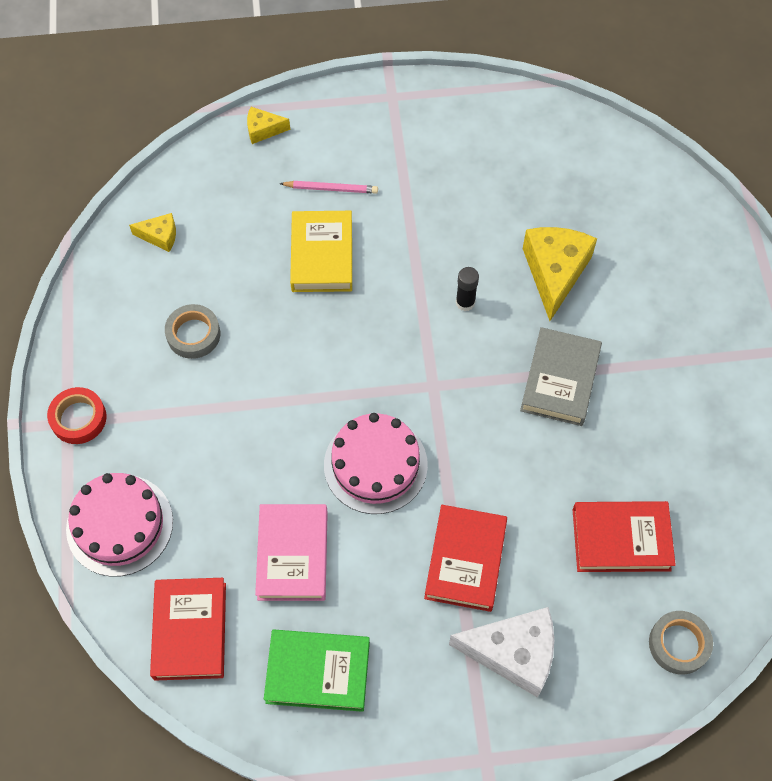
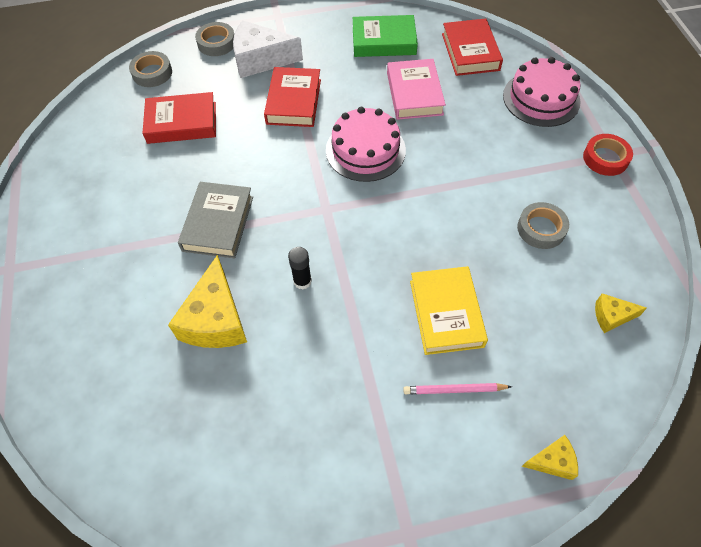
camera: 175 degrees right, 5 degrees down
(585, 701) = (216, 43): none -> grey tape

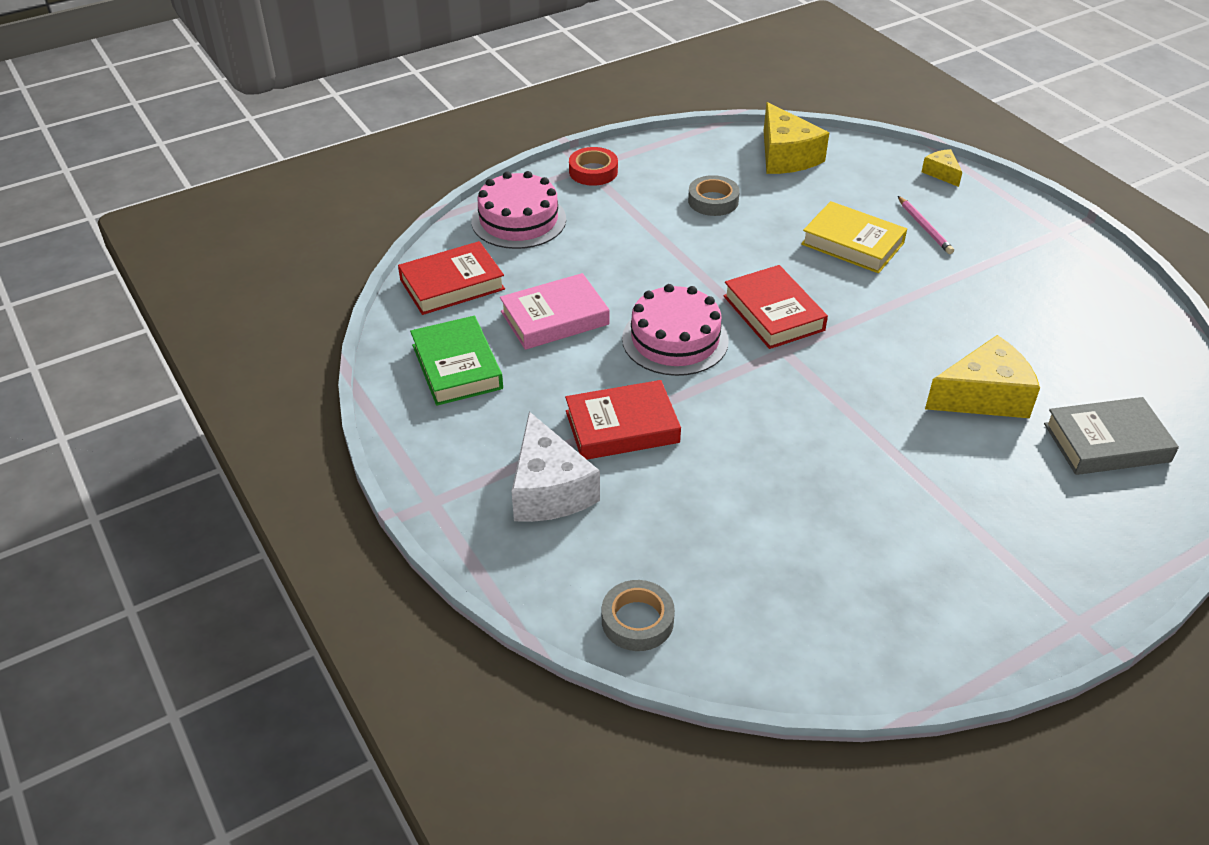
camera: 110 degrees left, 15 degrees down
(182, 123) = (724, 537): red book -> red book (773, 313)
(216, 43) = (530, 559): grey tape -> none
(218, 223) = (866, 436): grey book -> grey book (1106, 443)
(302, 281) = (890, 344): black glue stick -> none
(446, 313) = (852, 243): yellow book -> yellow book turned 60 degrees clockwise
(611, 316) = (786, 156): yellow cheese -> yellow cheese, size x1.97

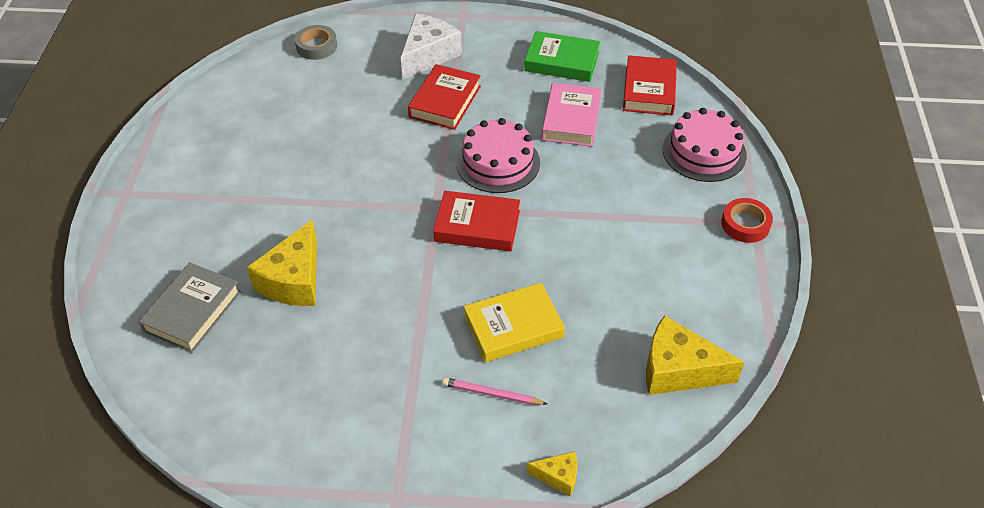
camera: 125 degrees right, 5 degrees up
(549, 489) = (428, 55): white cheese -> white cheese turned 105 degrees clockwise
(713, 201) = (644, 275): grey tape -> none

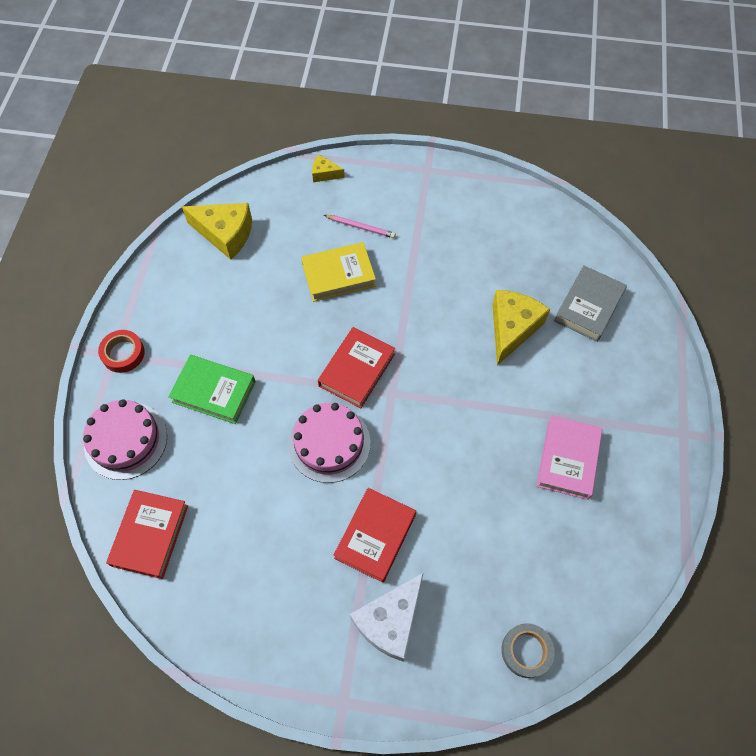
camera: 175 degrees left, 15 degrees up
(477, 226) = (356, 370): red book -> red book turned 75 degrees counterclockwise
(562, 62) = (235, 594): green book -> green book (214, 391)
(571, 119) = (245, 497): pink book -> pink book (568, 459)

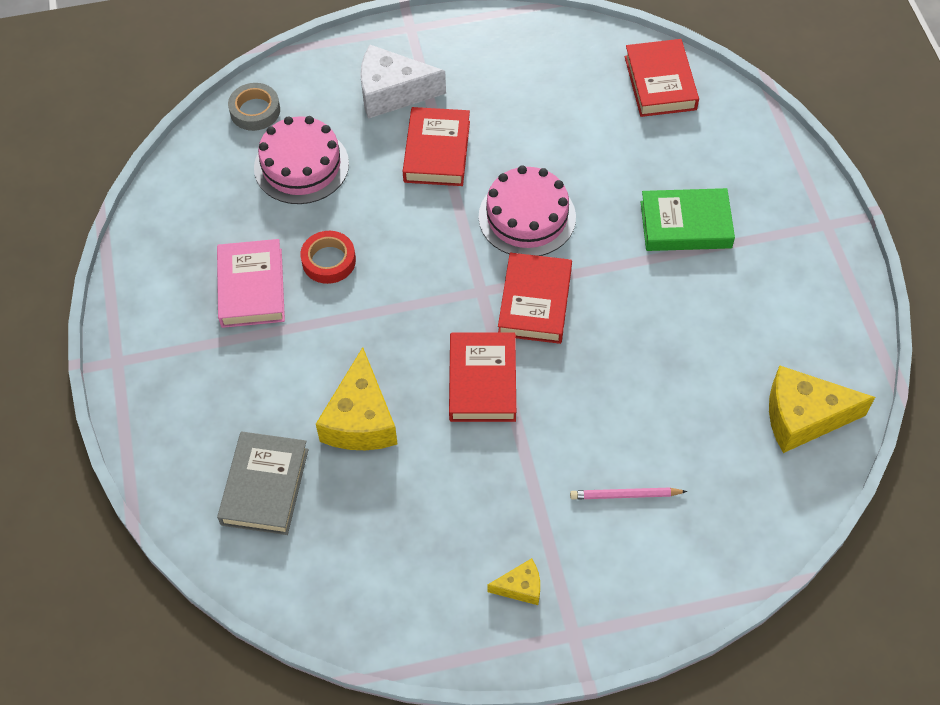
camera: 160 degrees right, 5 degrees down
(123, 353) = (817, 229): red tape -> red tape (329, 261)
(126, 440) = (745, 149): pink cake -> pink cake (301, 165)
(324, 174) = (725, 566): yellow cheese -> yellow cheese (520, 587)
(338, 275) = (619, 413): yellow book -> none
(390, 621) = (392, 93): white cheese -> white cheese turned 105 degrees counterclockwise
(419, 326) = (482, 381): none -> red book

